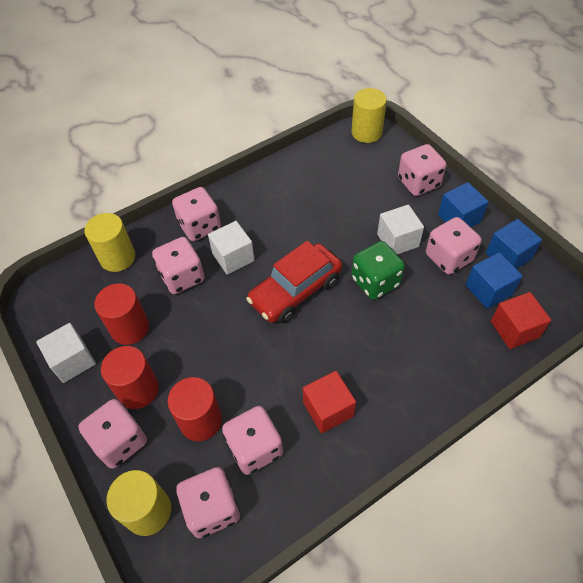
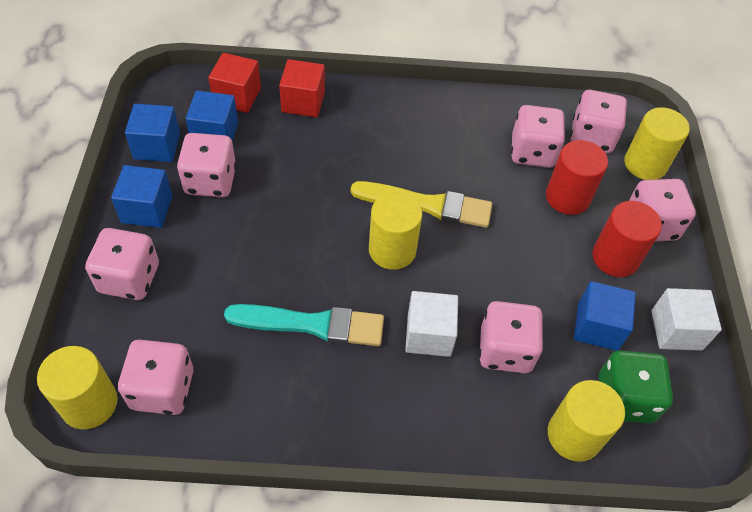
camera: 150 degrees left, 0 degrees up
(130, 328) = (597, 327): red cylinder -> blue cube
(200, 226) = (440, 409): pink dice -> pink dice (162, 389)
(295, 291) = (392, 250): red car -> yellow cylinder
(299, 338) = (427, 205): none -> yellow brush
(302, 222) = (312, 324): none -> turquoise brush
(328, 409) = (450, 140): red cube -> red cube (303, 102)
(375, 282) = (305, 206): green dice -> green dice (624, 398)
(397, 240) = (235, 230): white cube -> none

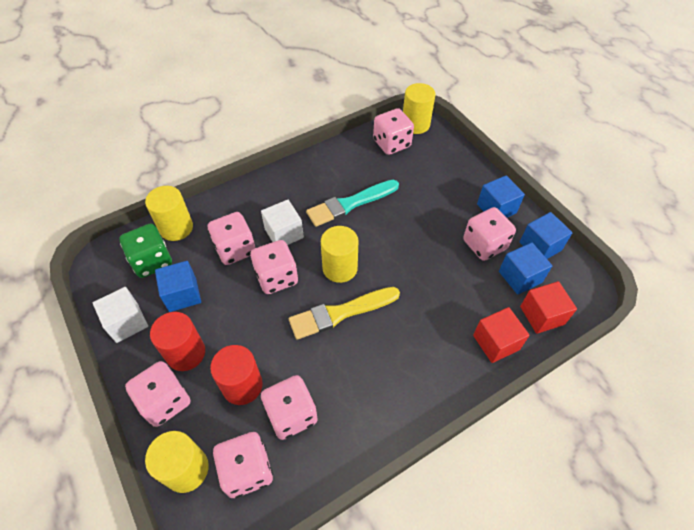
camera: 150 degrees right, 0 degrees up
(129, 278) = (460, 173): pink dice -> pink dice (276, 277)

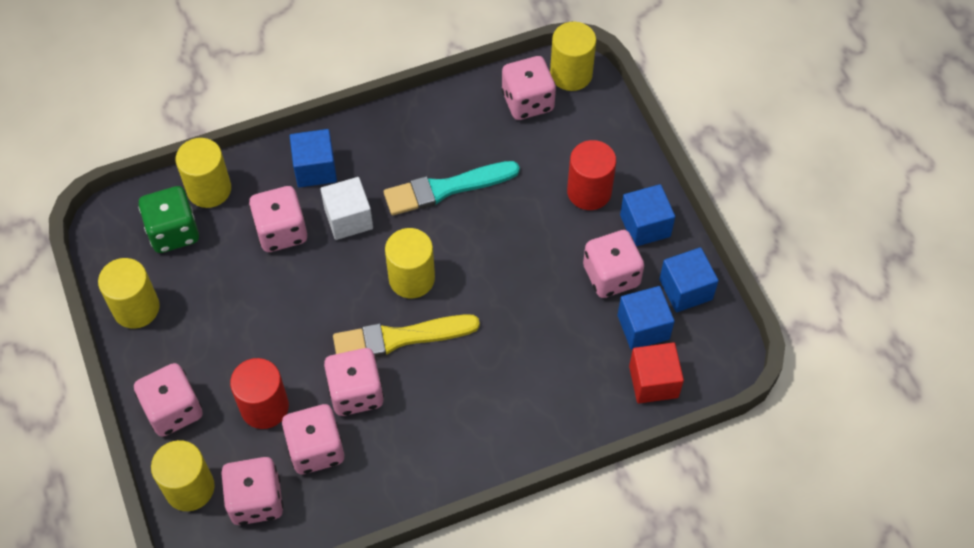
camera: 10 degrees right, 5 degrees up
(127, 322) = (136, 308): white cube -> yellow cylinder
(182, 294) = (207, 283): blue cube -> blue cube (315, 169)
(186, 353) = (203, 358): red cylinder -> red cylinder (589, 192)
(276, 277) = (328, 278): pink dice -> pink dice (356, 392)
(496, 342) = (583, 406): red cube -> none

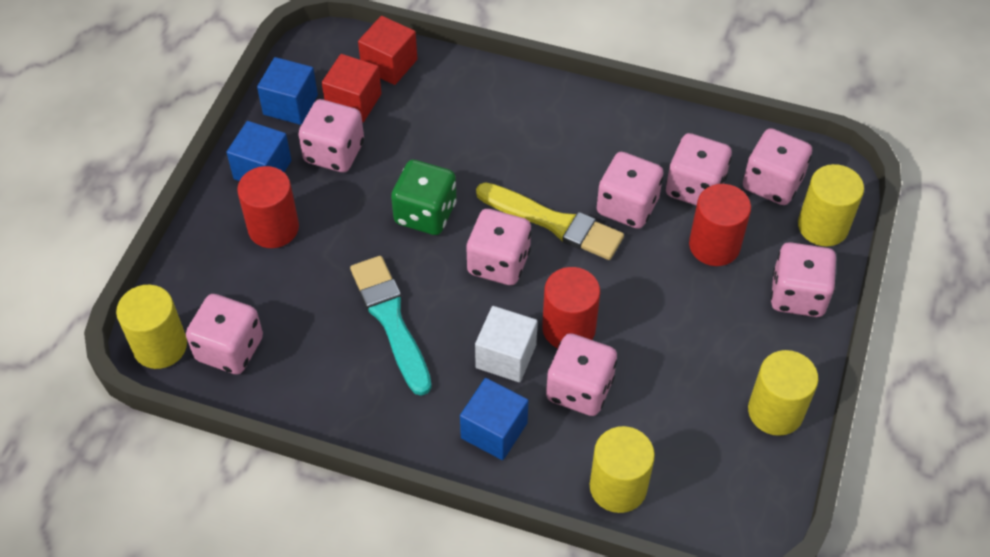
camera: 140 degrees left, 5 degrees down
(173, 232) = (687, 465): green dice -> green dice (425, 213)
(322, 266) = (568, 328): none -> red cylinder
(411, 278) = (498, 263): yellow cylinder -> pink dice
(446, 188) = (391, 320): turquoise brush -> turquoise brush turned 135 degrees counterclockwise
(643, 327) = (353, 102): blue cube -> red cube

